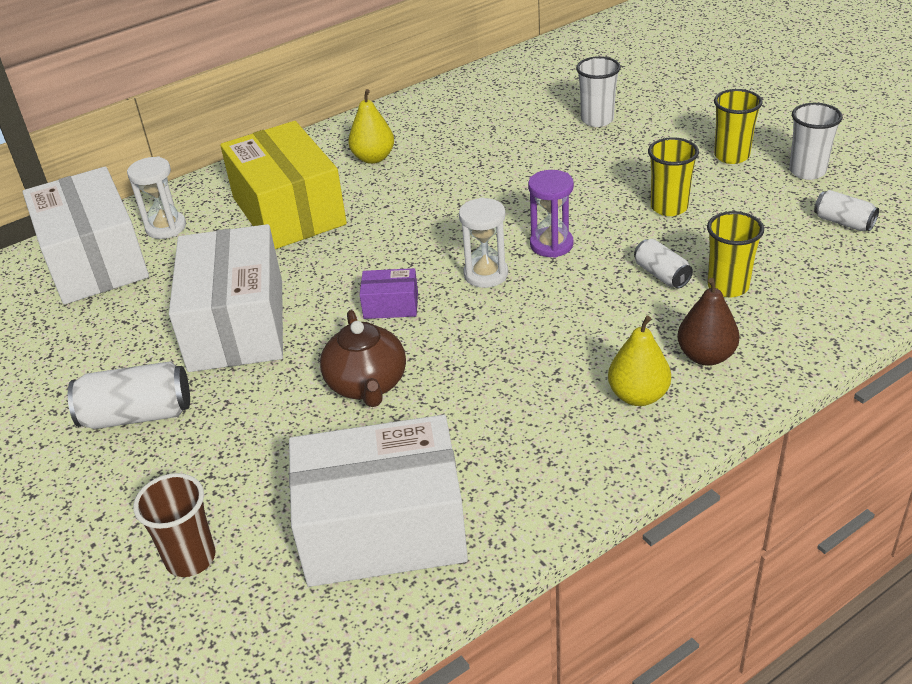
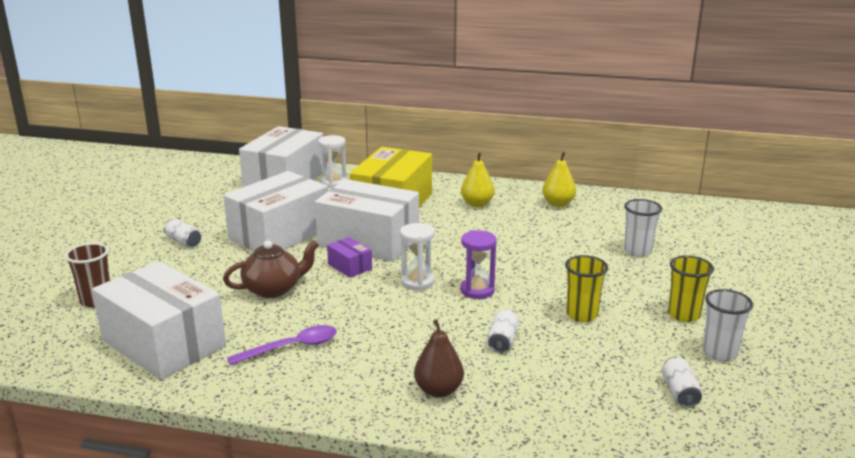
camera: 45 degrees right, 15 degrees down
(137, 415) = (183, 242): white can -> white can, size x0.60
(351, 266) = (368, 241): none -> white box
(367, 385) = (274, 289): brown teapot -> brown teapot turned 150 degrees counterclockwise
(514, 424) = (291, 347): none -> purple spoon
(638, 396) = (366, 380): yellow pear -> yellow pear (558, 204)
(728, 286) = (526, 371): yellow cup -> none

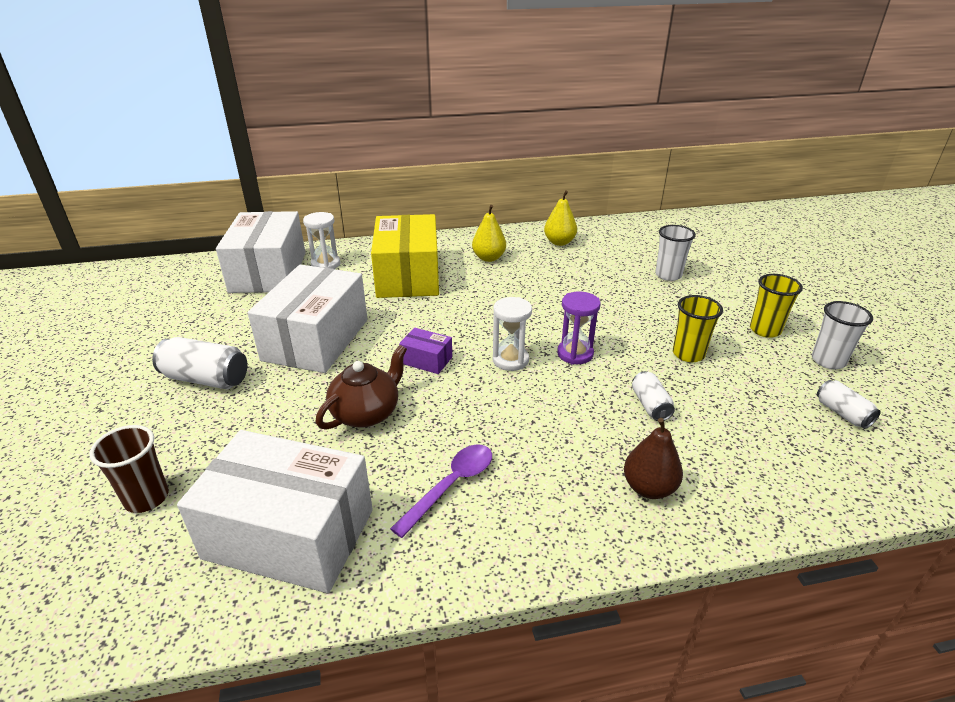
camera: 25 degrees left, 10 degrees up
(183, 242) = (206, 379): white can -> white can, size x1.66
(368, 241) = (420, 324): white box -> none

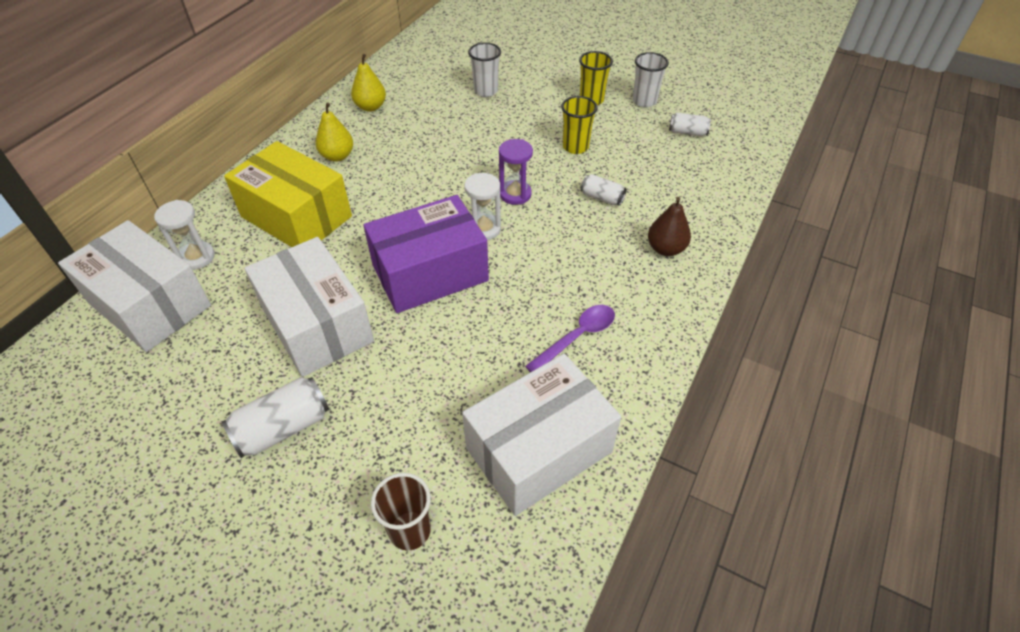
camera: 50 degrees left, 15 degrees up
(366, 413) = (453, 341): brown teapot -> none
(426, 360) = (430, 273): purple box -> purple box, size x2.36
(451, 486) = (577, 337): purple spoon -> purple spoon turned 60 degrees clockwise

